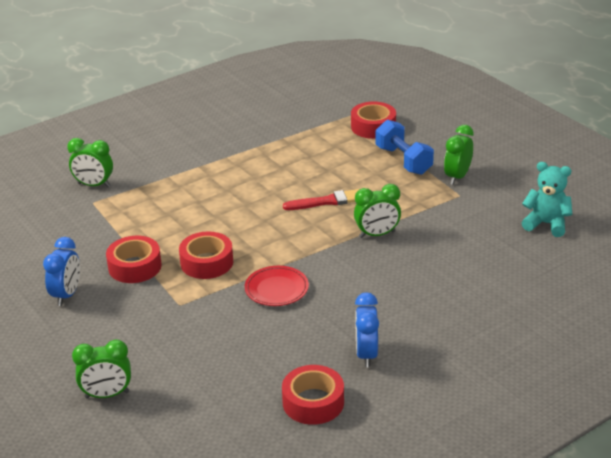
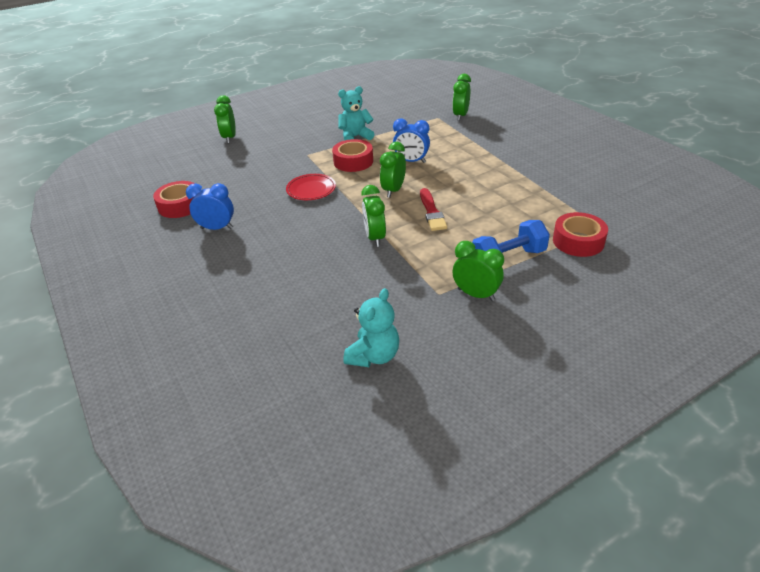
camera: 95 degrees right, 5 degrees up
(67, 295) = (331, 119): blue clock -> blue clock (411, 161)
(135, 266) = (355, 137): red tape -> turquoise teddy bear
(281, 228) = (393, 190): none -> green clock

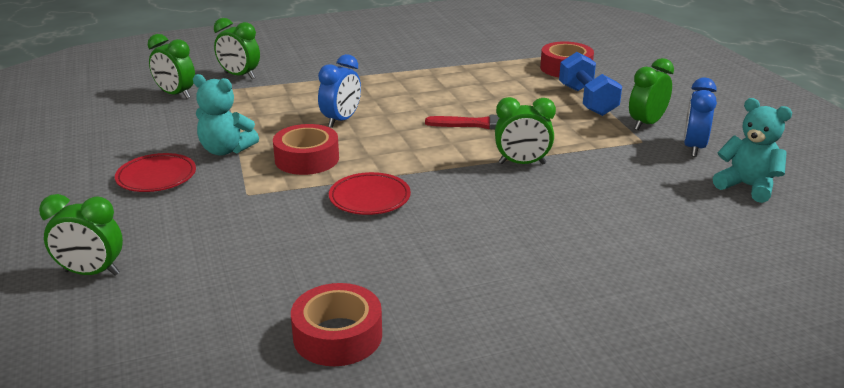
camera: 80 degrees left, 10 degrees down
(217, 228) = (442, 291): blue clock -> blue clock (693, 148)
(318, 128) = (156, 177): none -> red plate
(355, 137) = (226, 150): turquoise teddy bear -> turquoise teddy bear turned 60 degrees counterclockwise
(393, 190) = (412, 140): green clock -> green clock (176, 95)

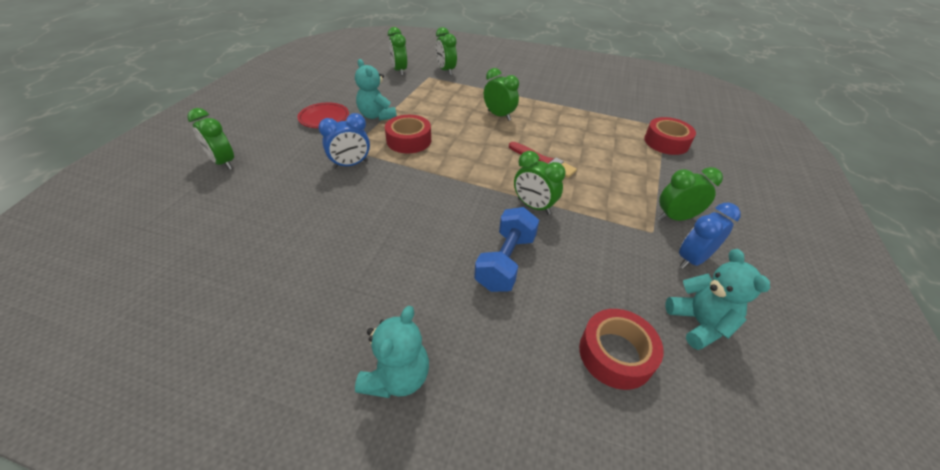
camera: 35 degrees right, 15 degrees up
(337, 336) = (263, 274): red tape -> red tape (615, 354)
(341, 120) = (461, 122): blue clock -> blue clock (350, 164)
(369, 198) = (406, 185): red plate -> none
(373, 100) = (499, 115): none -> green clock
(587, 101) = (649, 176): blue dumbbell -> blue dumbbell (505, 261)
(588, 332) = (397, 377): none -> turquoise teddy bear

